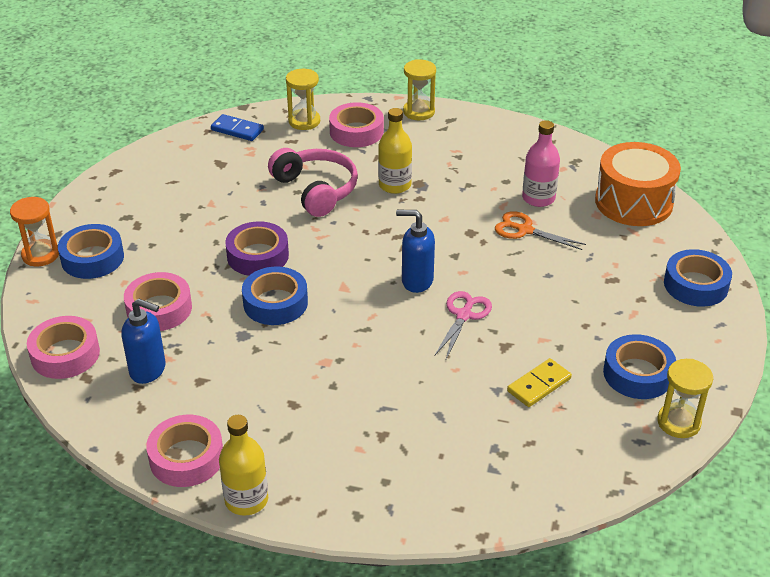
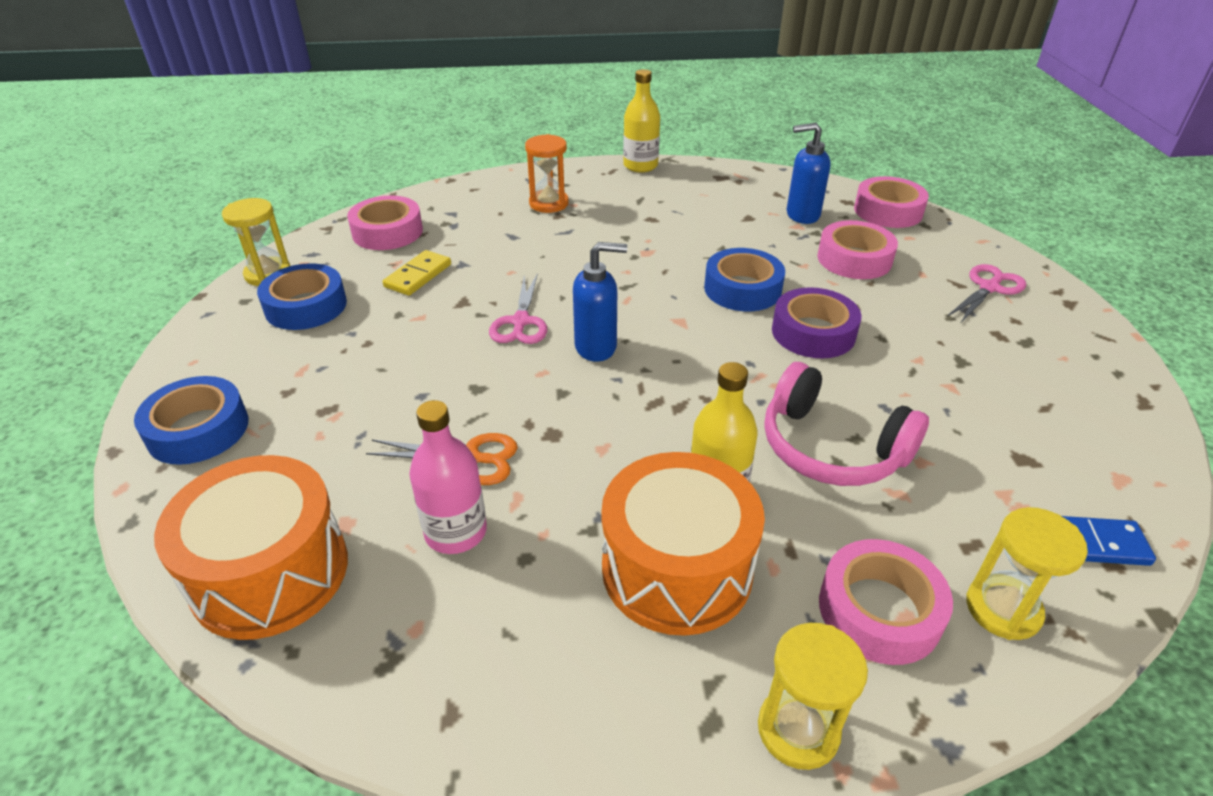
camera: 160 degrees right, 0 degrees up
(40, 255) = (1046, 279): orange hourglass -> orange hourglass (549, 203)
(92, 258) = (989, 288): blue tape -> pink scissors
(186, 458) = (707, 176): pink tape -> pink tape (387, 232)
(435, 162) = (676, 569): none -> orange drum

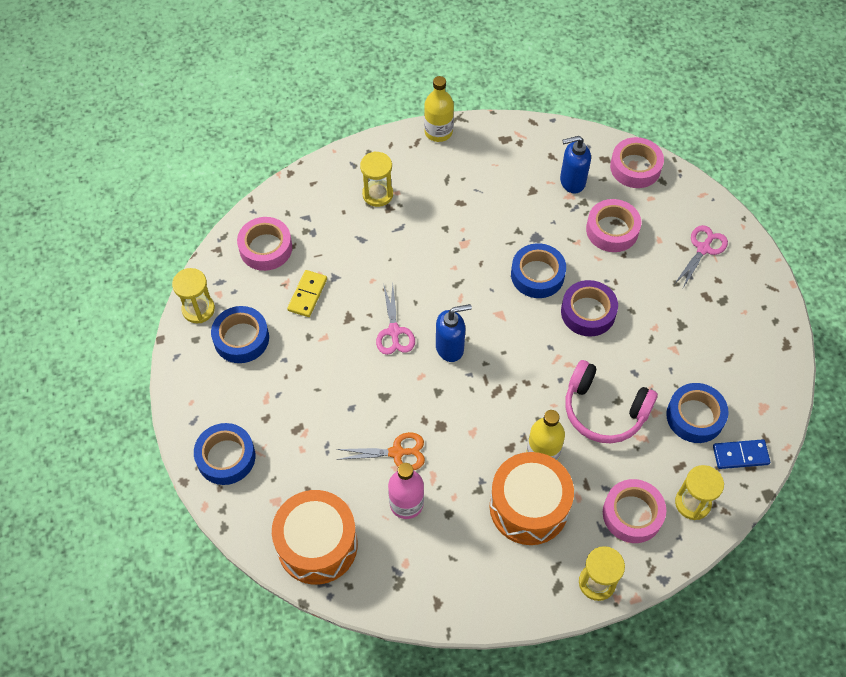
camera: 10 degrees left, 20 degrees up
(549, 203) = (377, 194): orange hourglass -> yellow hourglass
(995, 475) = (695, 416): none -> blue tape

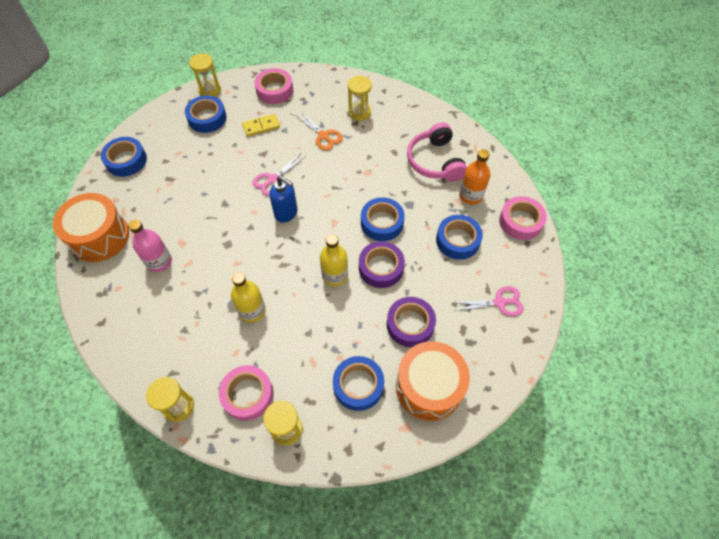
camera: 50 degrees right, 0 degrees up
(397, 452) = (191, 234): orange scissors -> orange scissors (323, 136)
(438, 132) = (433, 110): yellow bottle -> yellow bottle (335, 275)
(528, 507) = (206, 328): orange drum -> orange drum (429, 387)
(572, 182) = (470, 195): blue soap dispenser -> orange bottle
(604, 410) = (314, 325): pink headphones -> pink headphones (435, 161)
(612, 230) = (457, 240): pink tape -> blue tape
(668, 332) = (410, 324): none -> purple tape
(740, 455) = (352, 437): blue domino -> none

